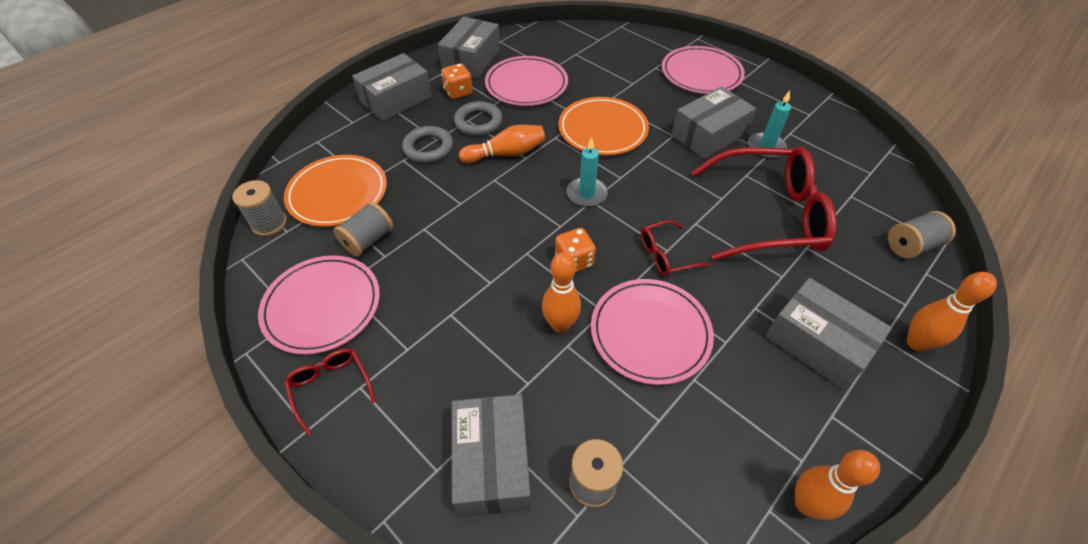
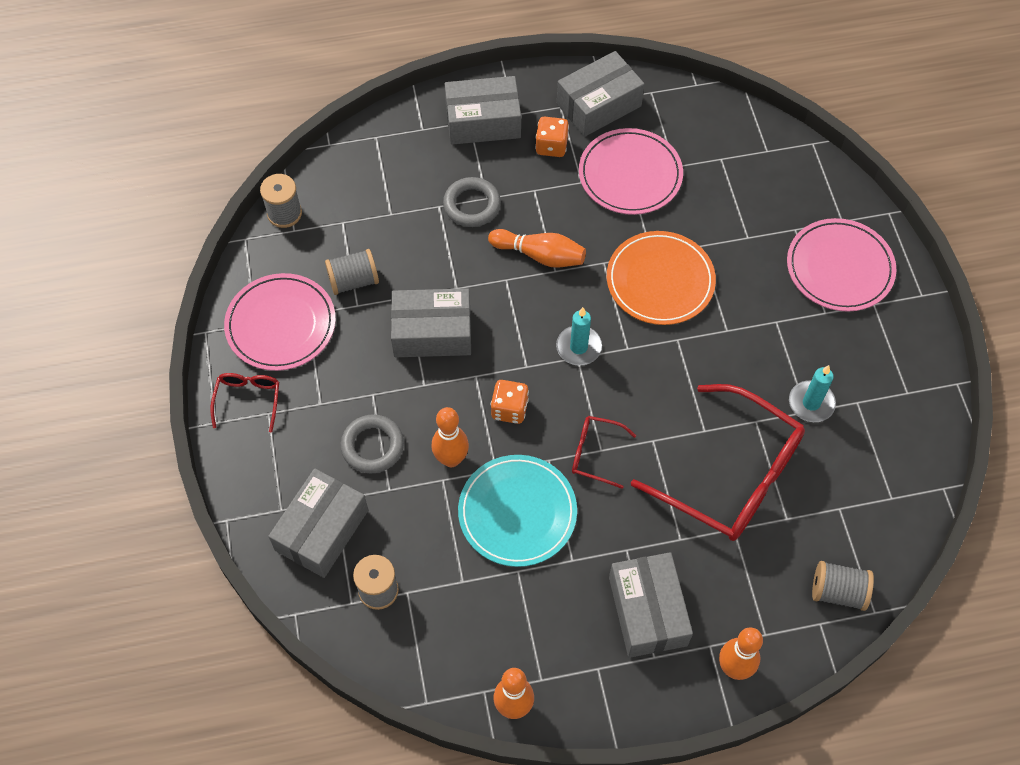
camera: 35 degrees right, 10 degrees up
(338, 193) = (358, 213): orange plate -> none
(478, 122) = (542, 199): grey ring -> grey ring (372, 446)
(650, 332) = (517, 512): pink plate -> turquoise plate
(709, 135) = (765, 352): grey box -> grey box (432, 332)

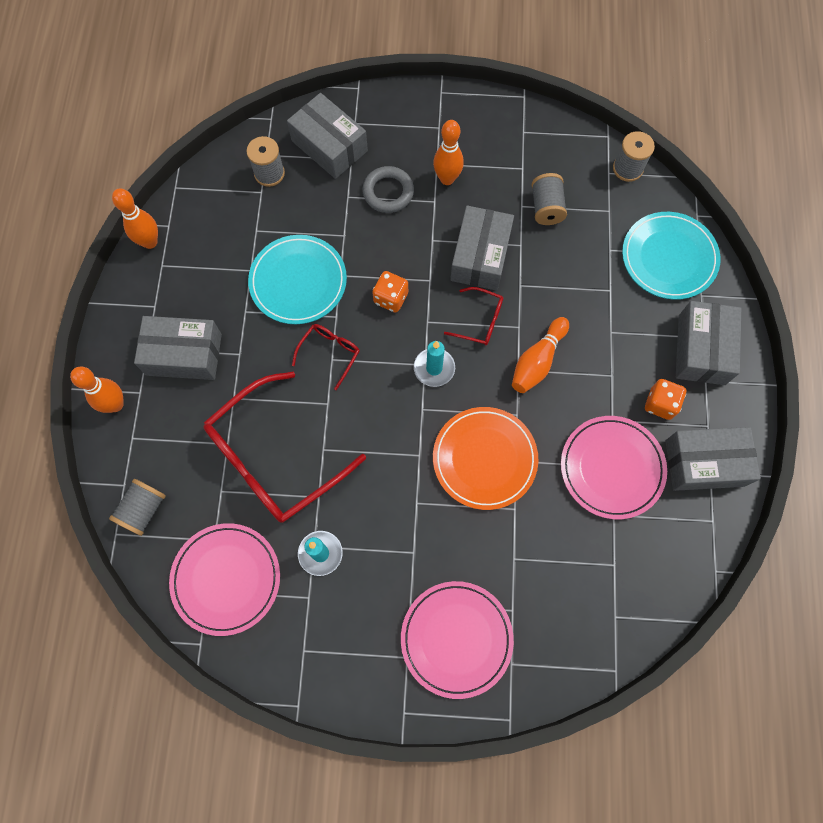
camera: 105 degrees right, 10 degrees up
(248, 399) = (454, 116): red glasses -> red glasses (480, 321)
(281, 324) = (517, 148): pink plate -> pink plate (226, 579)
(387, 161) = (669, 258): none -> turquoise plate
(451, 459) = (359, 245): orange bowling pin -> orange bowling pin (447, 179)
(472, 205) = (605, 317): grey ring -> none
(598, 105) = (704, 463): grey box -> grey box turned 75 degrees counterclockwise

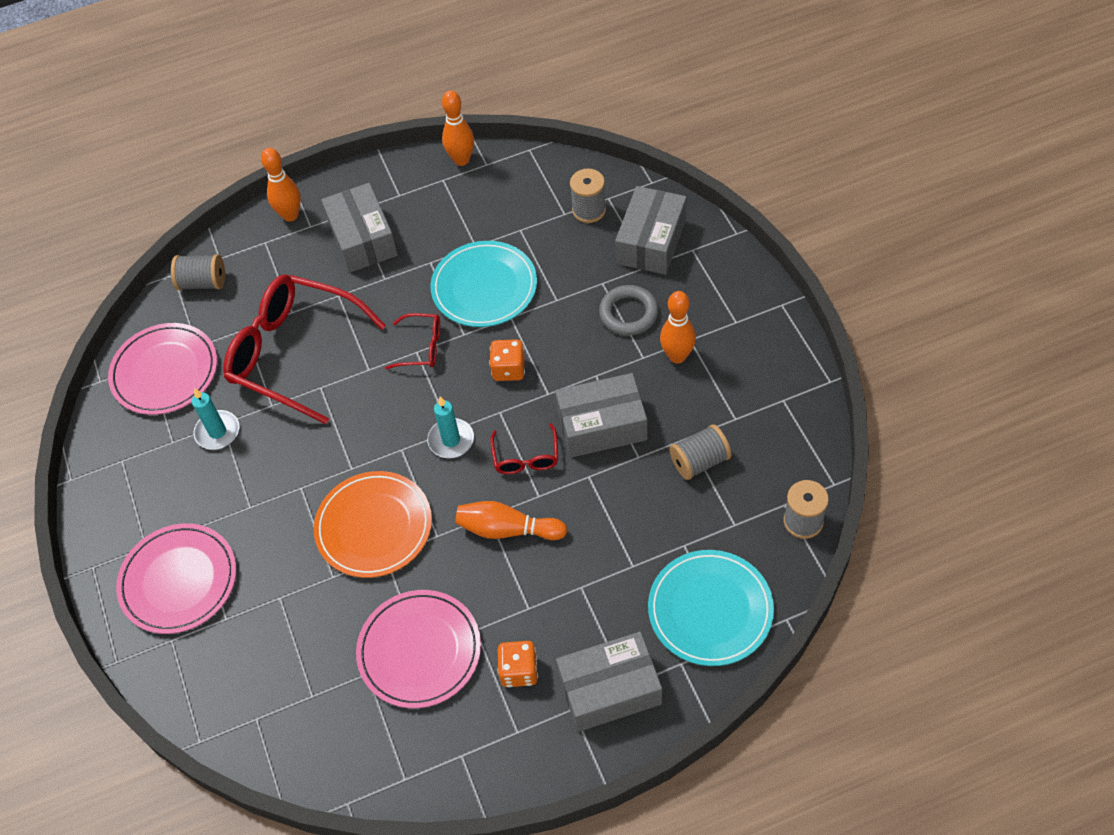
camera: 70 degrees right, 15 degrees down
(704, 463) = (470, 744): grey box -> none

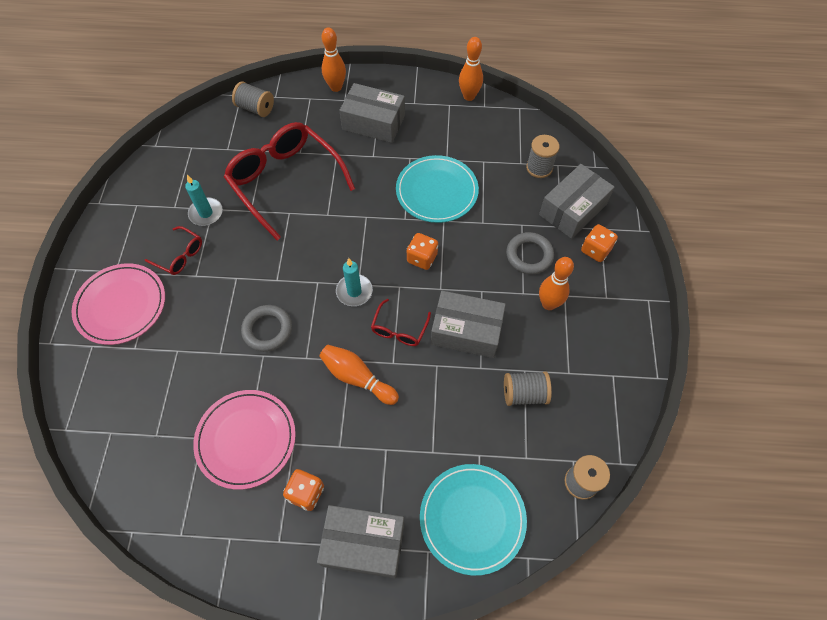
camera: 20 degrees right, 5 degrees up
(165, 372) = (197, 157): pink plate -> none
(362, 239) = (373, 122): grey box -> grey box turned 75 degrees counterclockwise
(374, 527) = (267, 330): orange plate -> grey ring
(422, 347) = (371, 215): red glasses -> red glasses (180, 256)
(699, 276) = (595, 250): none -> orange dice

